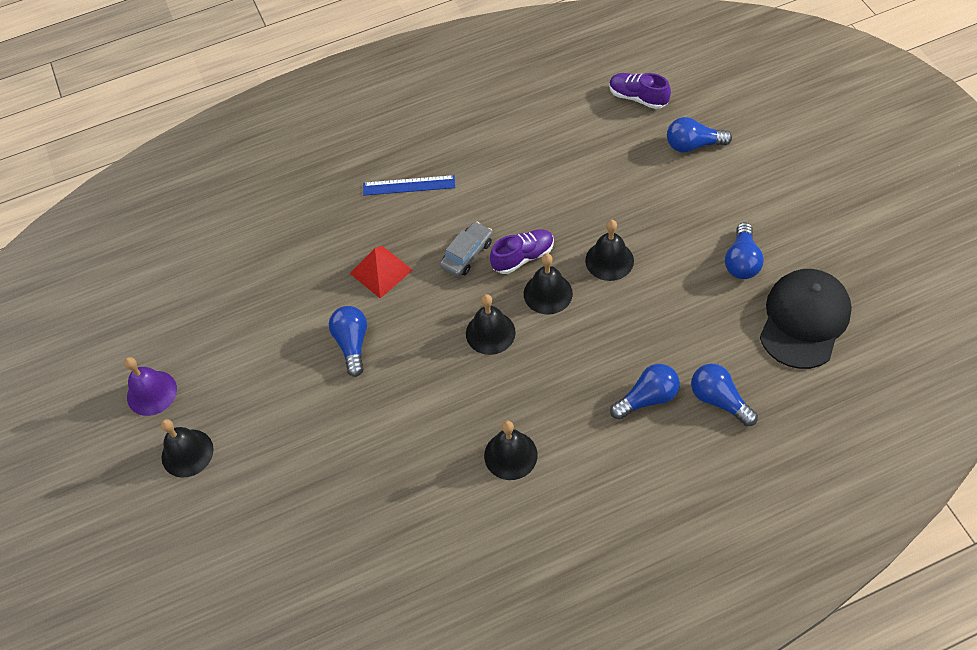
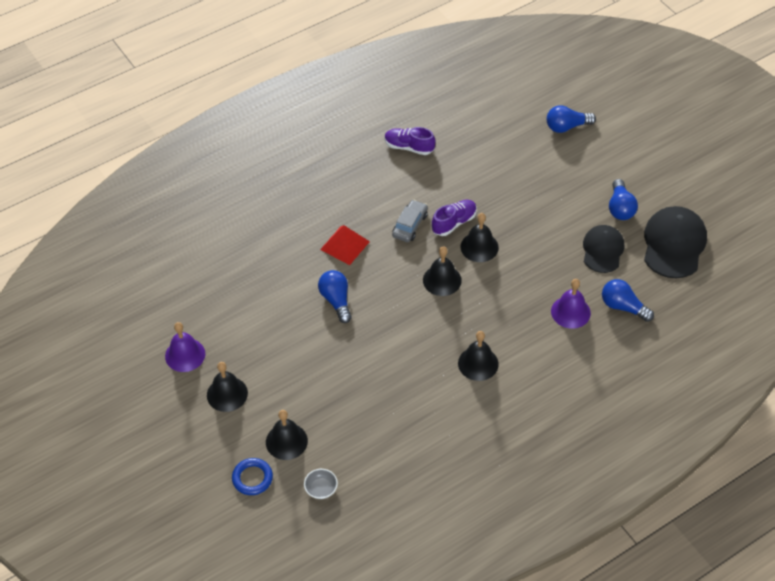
camera: 15 degrees left, 5 degrees down
(186, 576) = (252, 478): none -> blue ring
(268, 605) = (321, 489): none -> grey bowl
(409, 185) = (350, 178): blue ruler -> none
(609, 260) = (521, 218): black bell -> black bell (286, 441)
(638, 98) = (516, 95): purple shoe -> purple shoe (409, 147)
(647, 398) = (570, 312): blue light bulb -> purple bell
(707, 317) = (602, 250): none -> black cap

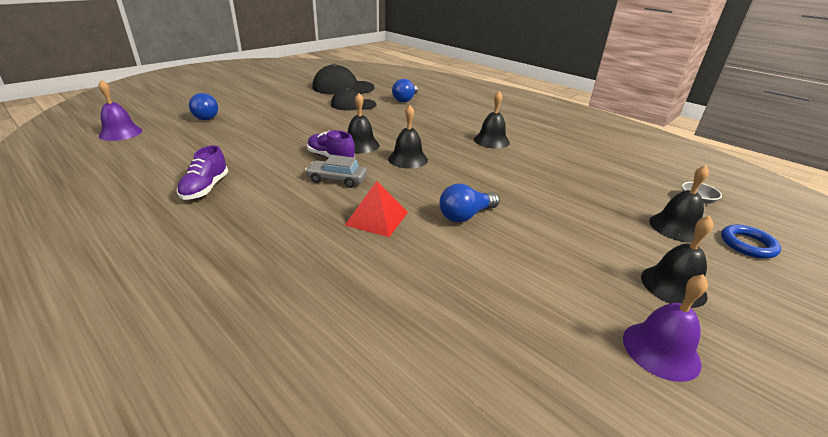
camera: 105 degrees left, 20 degrees down
(570, 312) = (418, 113): purple bell -> purple bell (120, 133)
(620, 208) = (308, 100): blue light bulb -> none

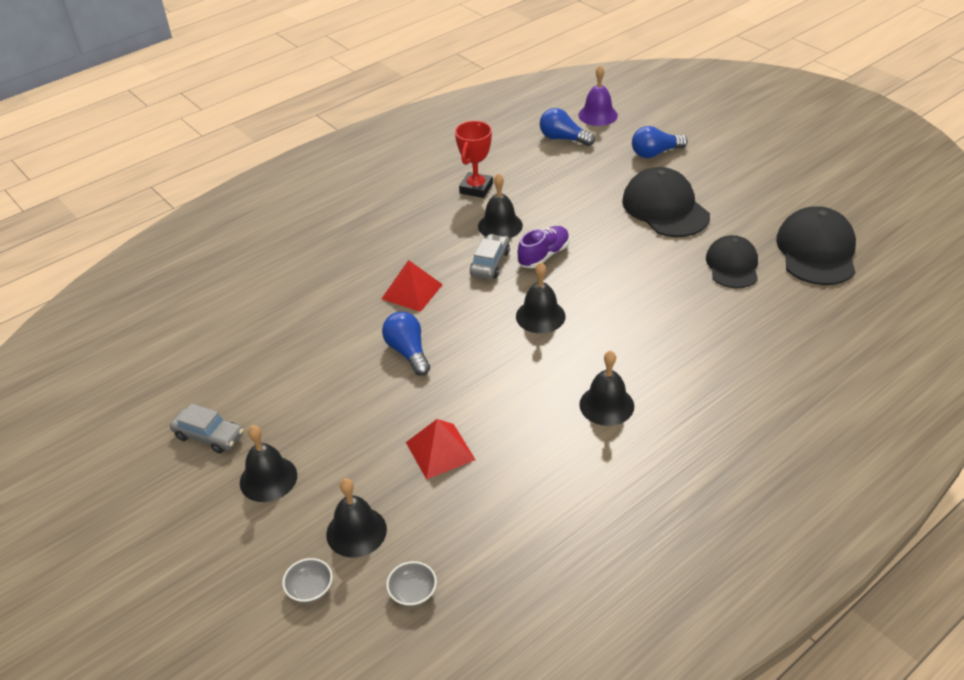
camera: 100 degrees right, 10 degrees up
(205, 188) = (476, 188): purple shoe -> red trophy
(283, 117) = (665, 208): none -> black cap
(360, 145) = (580, 277): black bell -> black bell (500, 225)
(405, 99) = (776, 322): blue light bulb -> blue light bulb (563, 139)
(569, 195) = (440, 451): none -> red pyramid
(661, 350) = (209, 436): purple bell -> grey car
(747, 245) = (310, 588): blue ring -> grey bowl

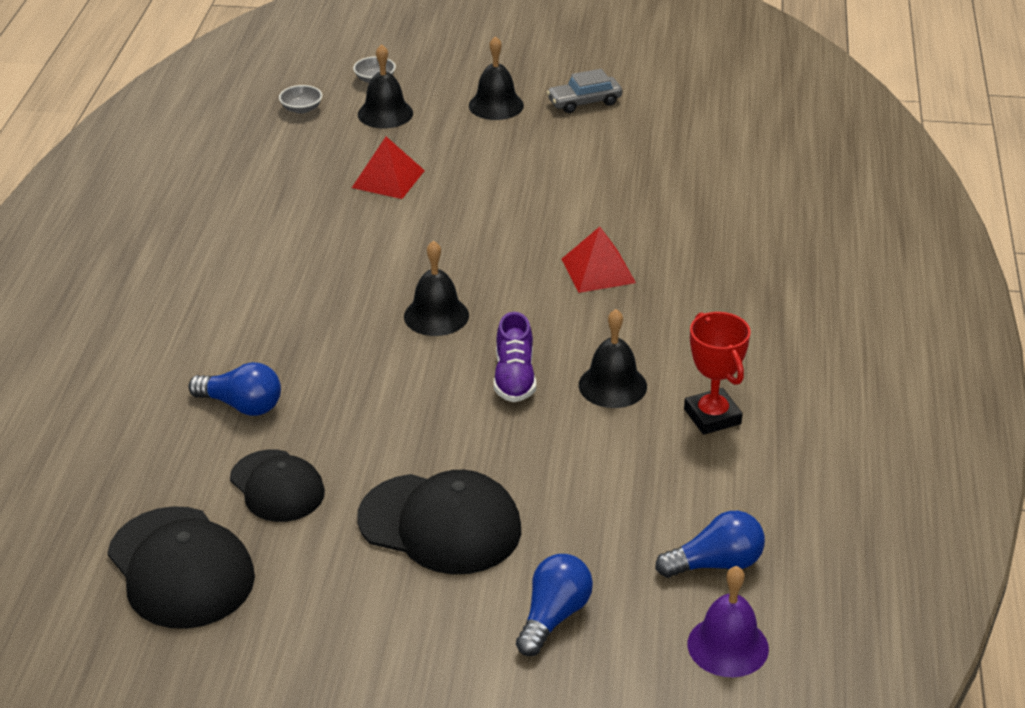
camera: 135 degrees right, 5 degrees down
(408, 352) = (519, 224): blue light bulb -> blue light bulb (241, 405)
(490, 263) = (561, 338): grey car -> none
(606, 405) = (281, 276): black bell -> none

